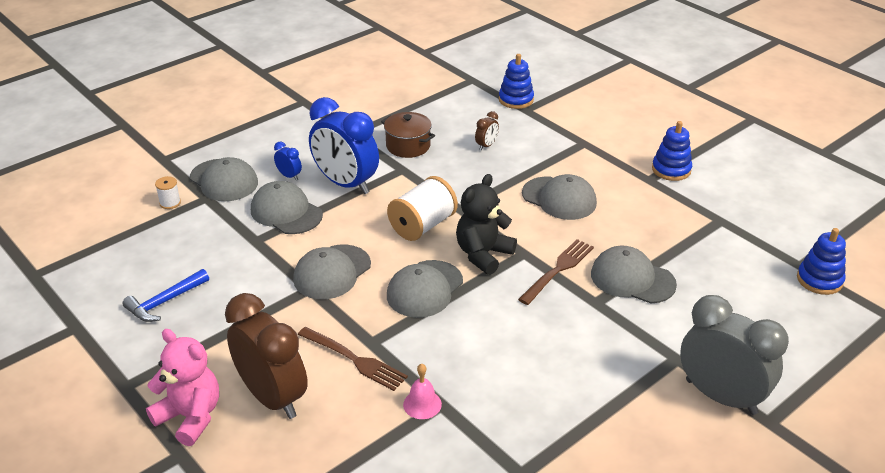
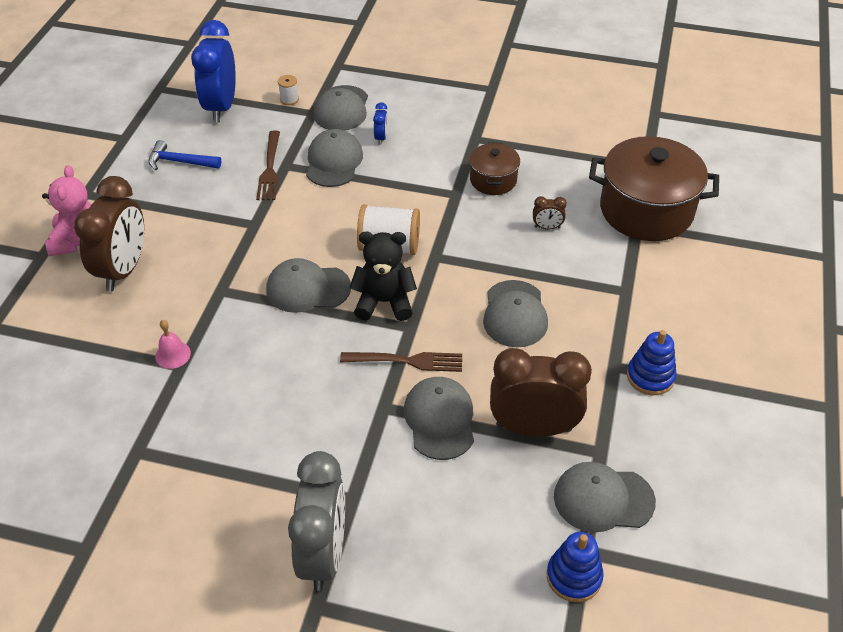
camera: 55 degrees right, 10 degrees up
(332, 272) = (283, 226): grey cap -> grey cap (603, 499)
(346, 184) = (402, 173): blue clock -> blue clock (221, 107)
(354, 360) = (194, 291): brown fork -> brown fork (270, 168)
(516, 100) = (646, 210): blue stacking toy -> brown pot
(675, 239) = (533, 427): none -> brown clock

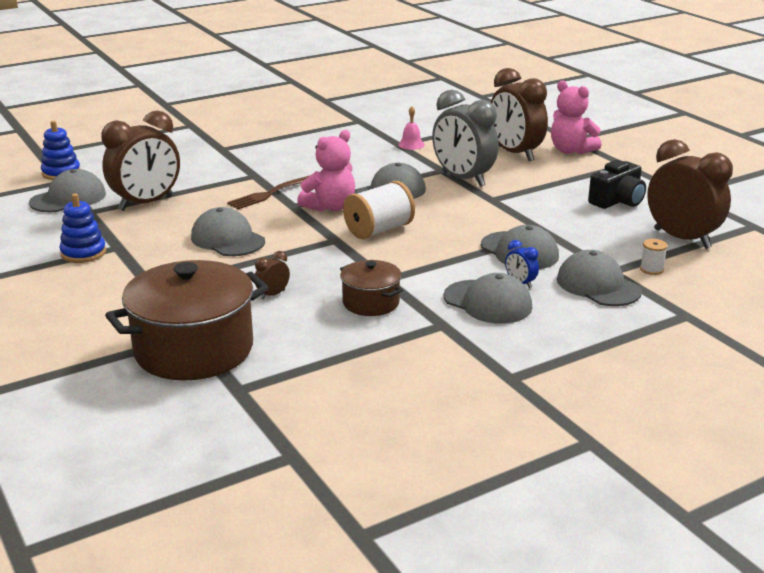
camera: 135 degrees right, 20 degrees down
(180, 162) = (617, 201): blue hammer -> black camera
(221, 107) = (682, 239): blue clock -> brown clock
(270, 168) = (553, 226): brown fork -> none
(324, 554) = (210, 134): grey clock -> grey clock (463, 179)
(384, 302) = (330, 207): black teddy bear -> pink teddy bear
(439, 419) = (212, 184): grey cap -> grey cap (488, 302)

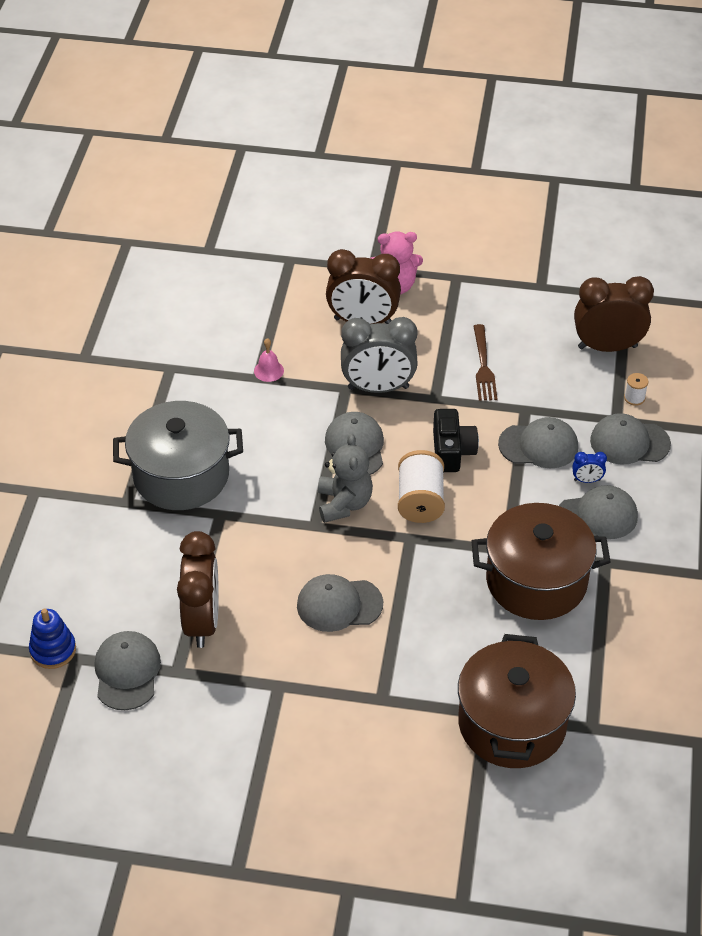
camera: 50 degrees left, 20 degrees up
(83, 253) = (267, 715): blue stacking toy -> none
(270, 154) = (181, 475): none -> grey pot
(270, 193) = (273, 526): brown fork -> brown fork (483, 366)
(273, 294) = (468, 630): brown clock -> none
(330, 207) = (344, 504): pink teddy bear -> grey teddy bear
(371, 303) = (536, 581): brown pot -> brown pot, size x1.93
(617, 201) = (514, 332): black camera -> black camera (452, 451)

